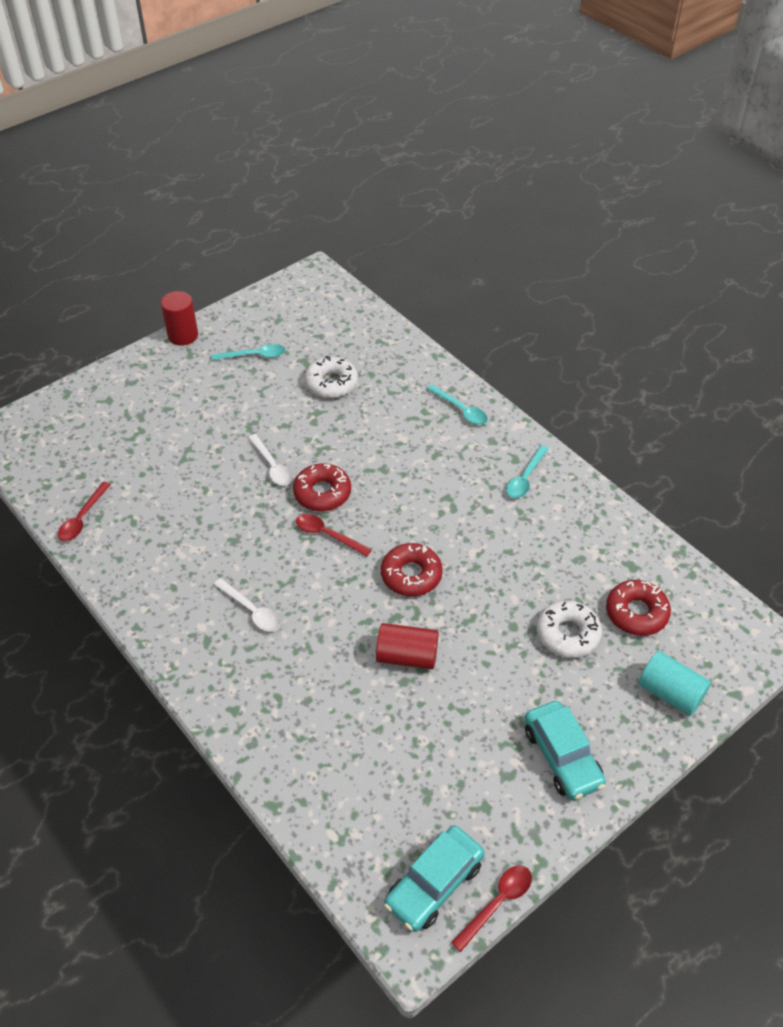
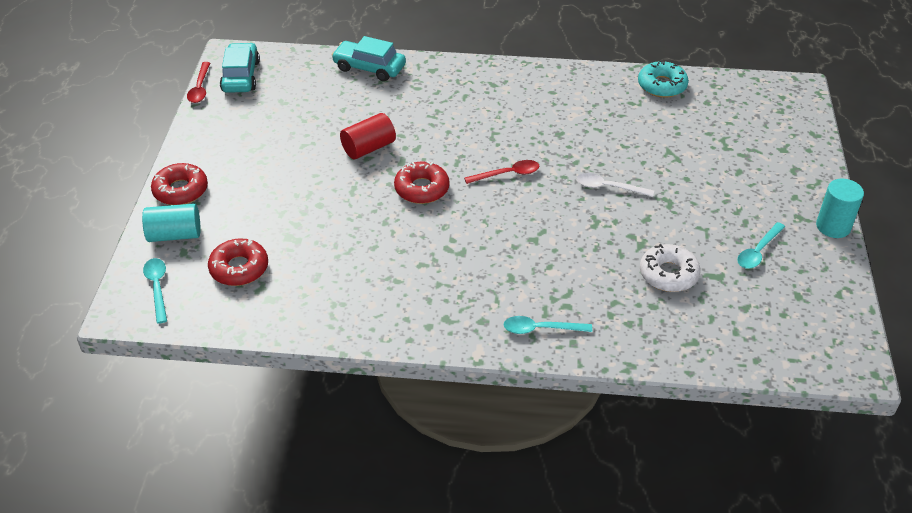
camera: 135 degrees right, 5 degrees down
(82, 518) = (662, 85): red spoon -> turquoise donut
(183, 335) = (833, 226): red cylinder -> turquoise cylinder
(251, 610) = (490, 110): white spoon -> none
(322, 493) = (549, 195): red donut -> red donut (180, 190)
(525, 478) = (421, 309): turquoise spoon -> turquoise spoon (157, 288)
(562, 756) = (219, 161): turquoise car -> turquoise car (369, 68)
(567, 634) = (277, 224): white donut -> none

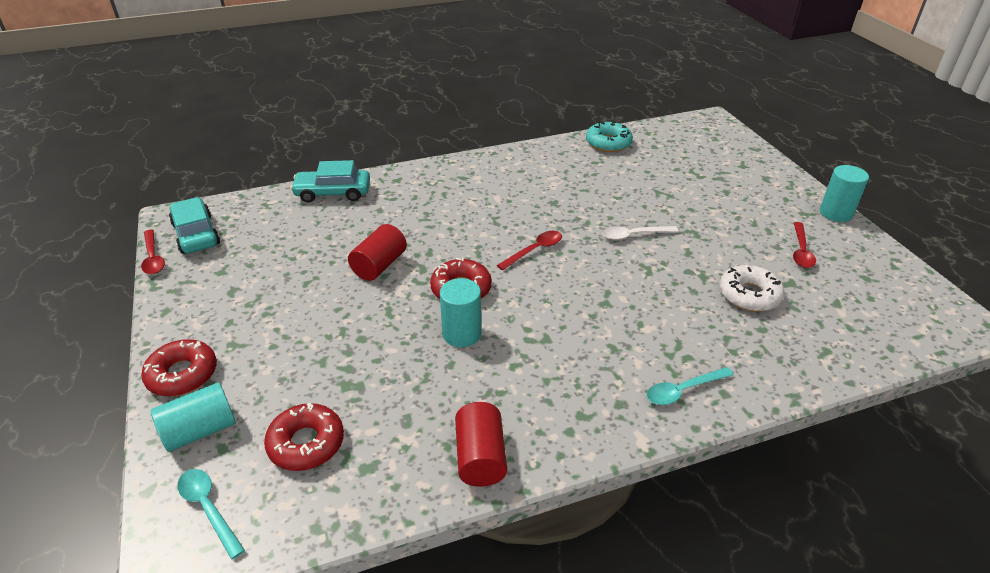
camera: 25 degrees left, 5 degrees down
(351, 320) = (480, 457): none -> red cylinder
(397, 226) = (462, 334): none -> turquoise cylinder
(758, 251) = (801, 251): turquoise spoon -> red spoon

